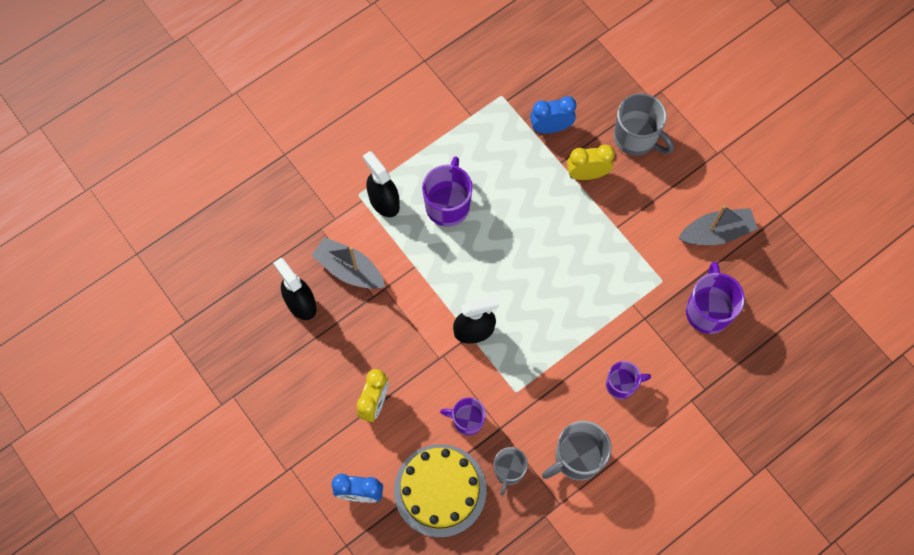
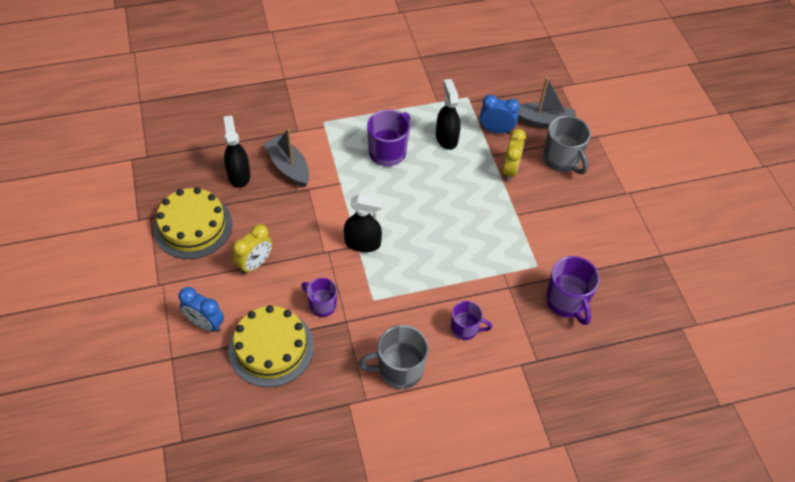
camera: 20 degrees right, 15 degrees down
(285, 387) = (193, 226): none -> yellow cake
(384, 201) = (340, 132): black spray bottle -> black spray bottle (446, 138)
(508, 471) = (336, 356): grey mug -> none
(587, 174) = (510, 170): yellow clock -> yellow clock turned 90 degrees clockwise
(708, 310) = (566, 302): purple mug -> purple mug turned 135 degrees clockwise
(716, 233) = (599, 248): grey boat -> grey boat (543, 121)

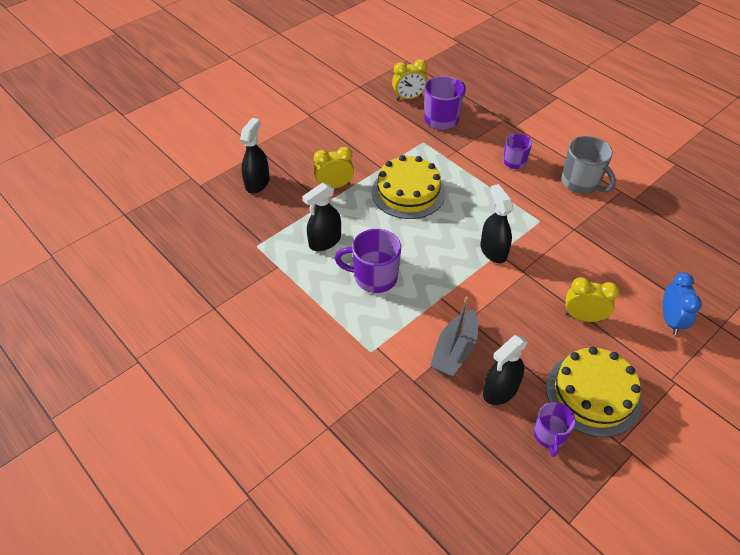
camera: 115 degrees left, 5 degrees down
(271, 348) = (642, 264): yellow cake -> yellow cake (408, 192)
(322, 305) = (575, 250): purple mug -> purple mug (549, 436)
(496, 130) = (290, 210): blue clock -> none
(543, 121) = (257, 183): grey boat -> black spray bottle
(562, 160) = (299, 159): grey mug -> none
(619, 290) = (408, 98): none -> yellow clock

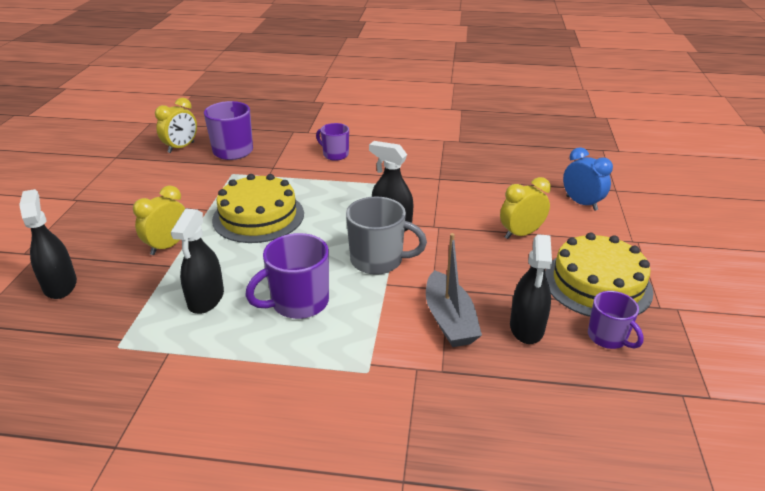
camera: 40 degrees left, 15 degrees down
(581, 183) = (408, 147): grey mug -> grey mug (378, 260)

